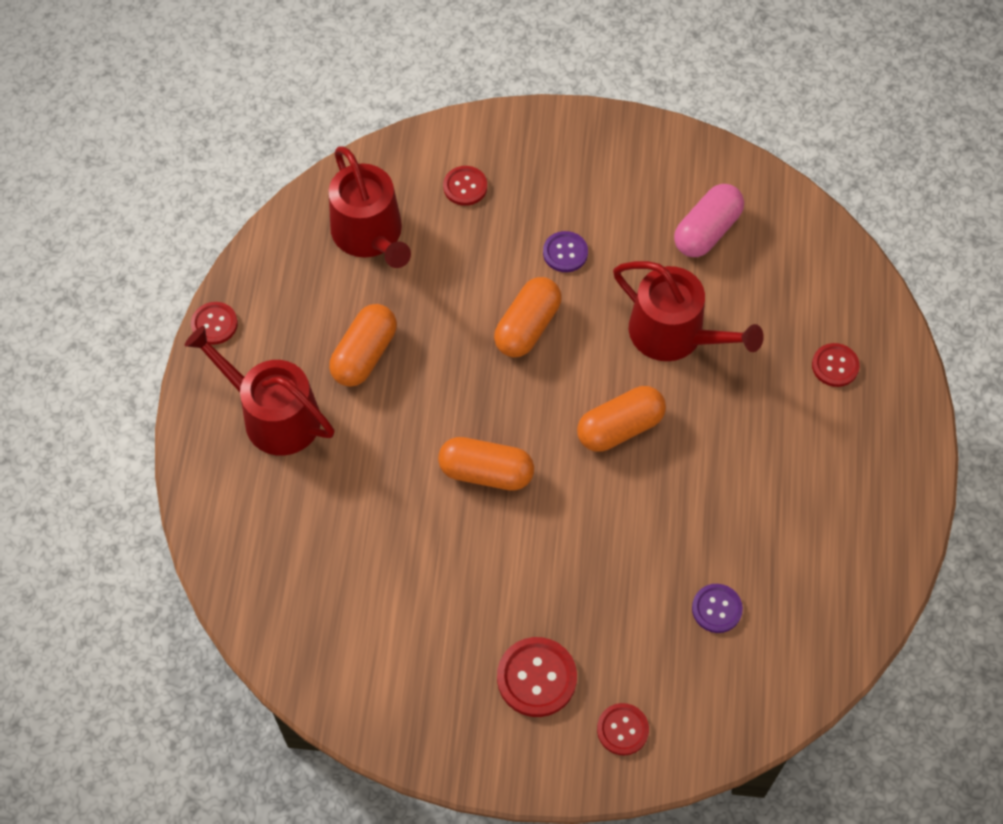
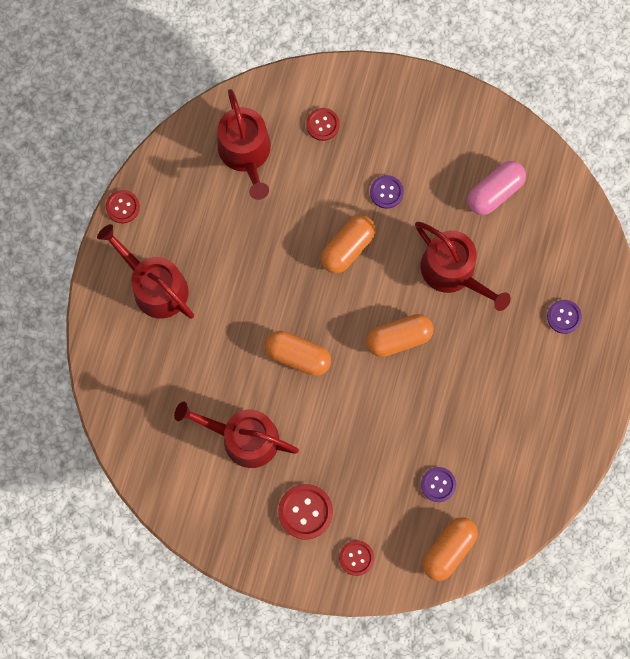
camera: 10 degrees right, 15 degrees up
(364, 355) = (227, 250): orange capsule -> orange capsule (448, 549)
(429, 592) = (243, 438): none -> red watering can
(835, 366) = (564, 317): red button -> purple button

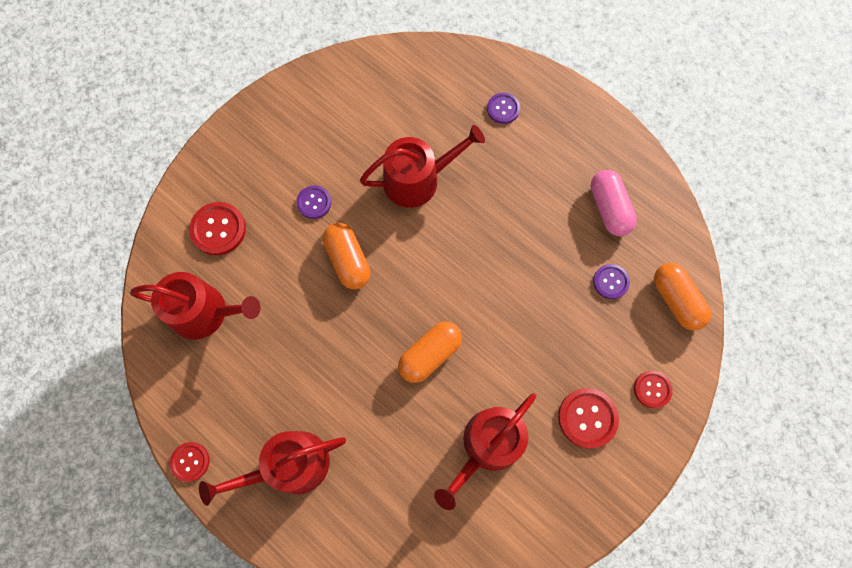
camera: 65 degrees left, 5 degrees down
(322, 124) = (218, 229): red button -> red button, size x1.57
(399, 338) = (457, 254): orange capsule -> none
(495, 192) = (363, 113): pink capsule -> pink capsule (609, 208)

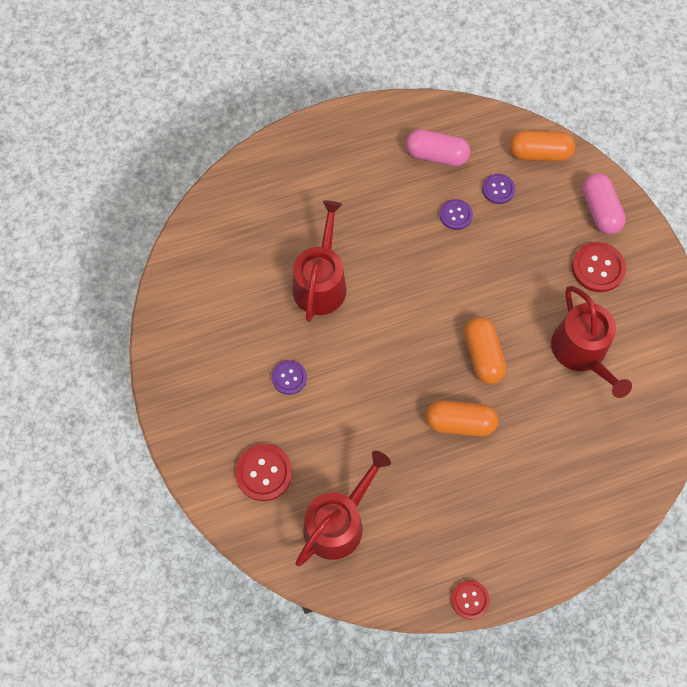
camera: 60 degrees left, 5 degrees down
(290, 466) = (517, 516): red watering can -> none
(348, 260) = (361, 377): orange capsule -> orange capsule (460, 422)
(503, 109) = (298, 182): purple button -> purple button (456, 215)
(652, 389) = (599, 211): red button -> pink capsule

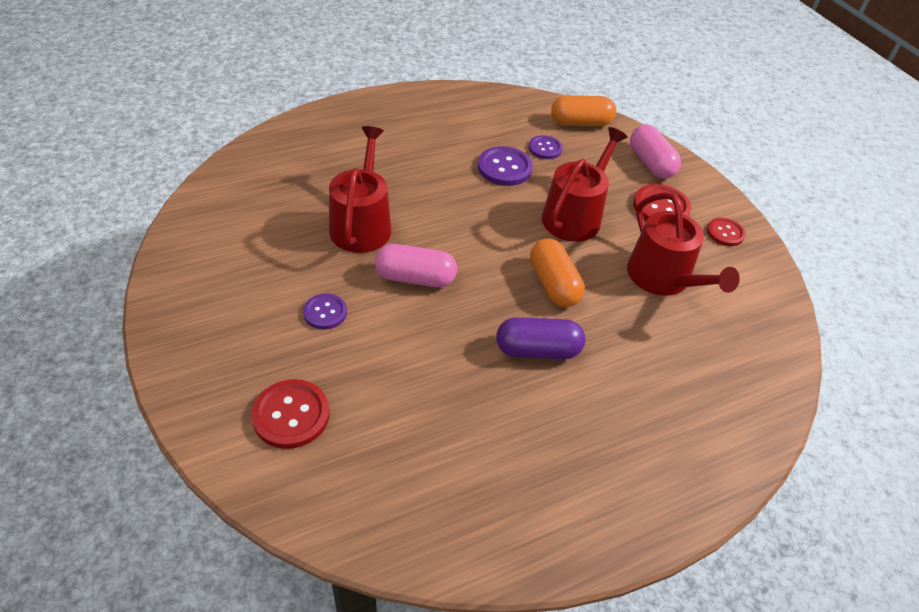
camera: 10 degrees left, 20 degrees down
(338, 522) = (392, 469): red watering can -> red watering can (575, 216)
(436, 155) = (478, 124): pink capsule -> pink capsule (415, 278)
(456, 215) = (504, 168): purple button -> purple button, size x1.57
(460, 422) = (537, 350): orange capsule -> purple capsule
(470, 600) = (584, 557): red button -> red button (725, 233)

